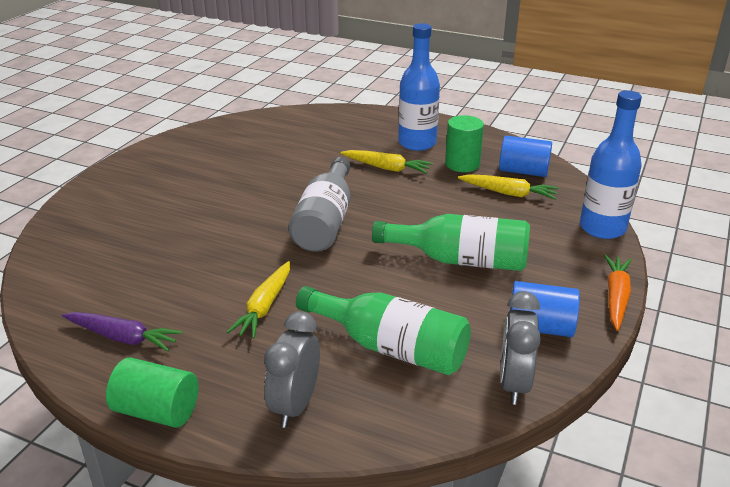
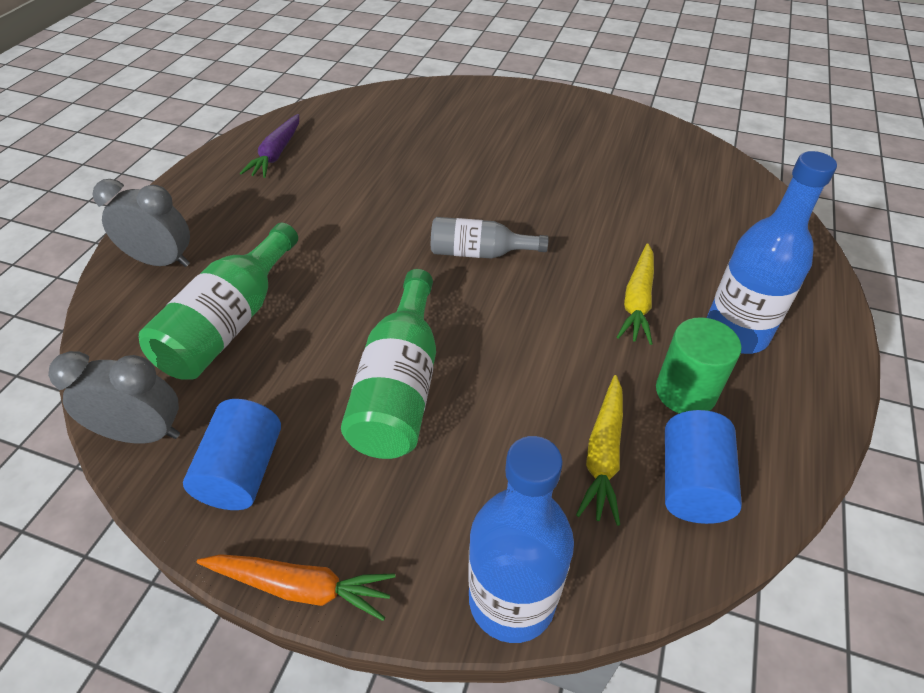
camera: 85 degrees right, 15 degrees up
(157, 411) = (180, 187): green cylinder -> none
(264, 307) = (312, 226): yellow carrot -> none
(325, 221) = (479, 253): grey bottle -> grey bottle, size x0.64

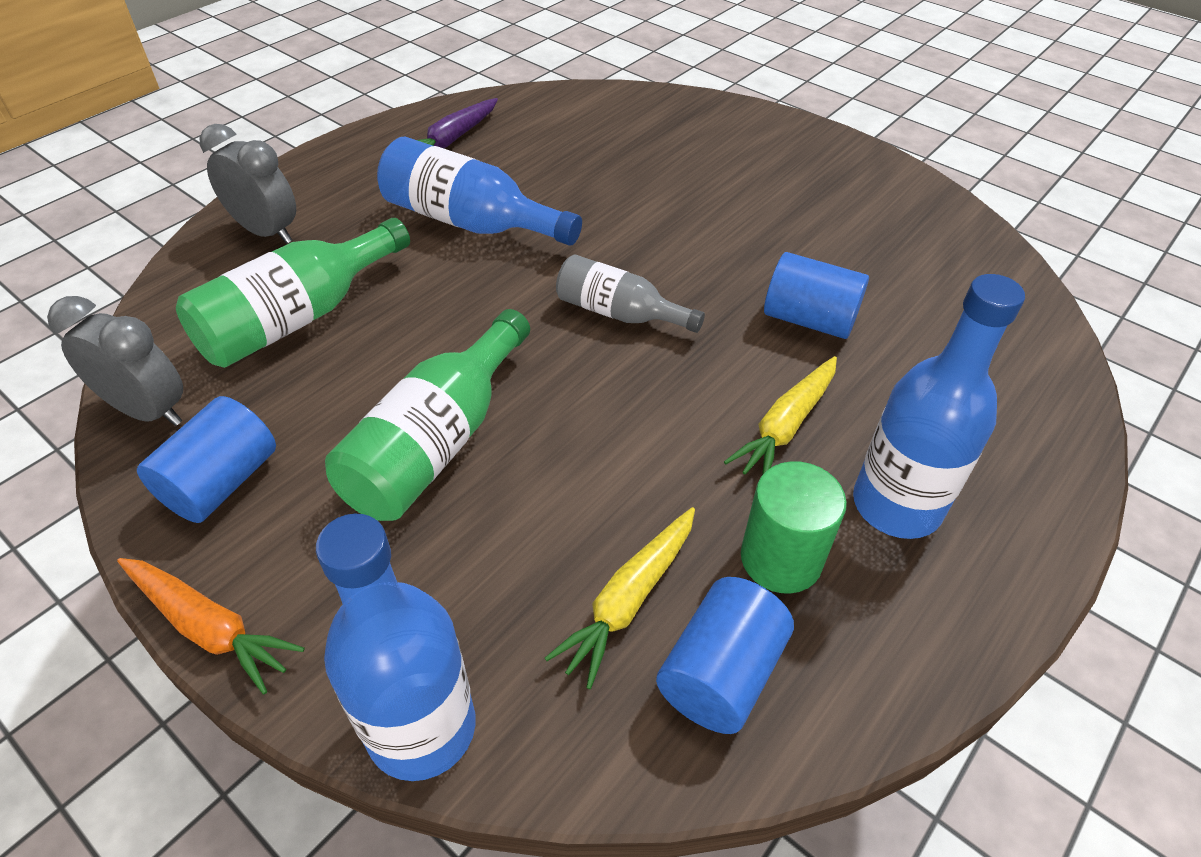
camera: 20 degrees right, 0 degrees up
(328, 213) = (470, 222): none -> blue bottle
(611, 223) = (809, 319): none -> blue cylinder

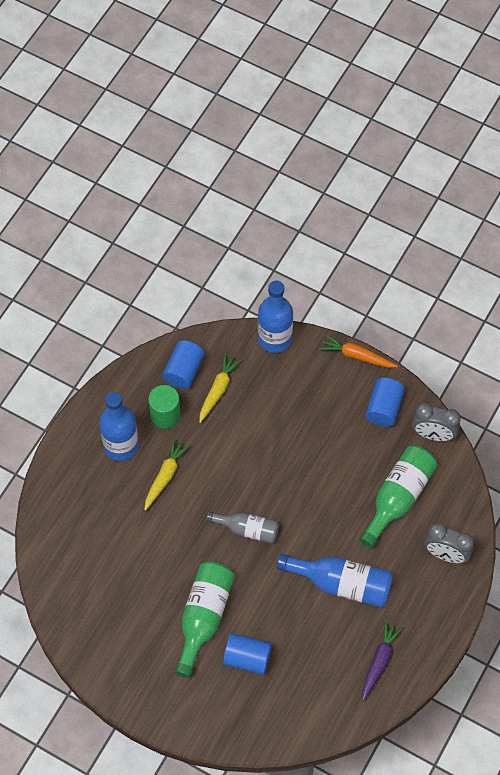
camera: 170 degrees right, 15 degrees up
(437, 442) = (308, 441): green bottle -> green bottle (203, 617)
(809, 319) = (155, 543): blue cylinder -> blue cylinder (247, 658)

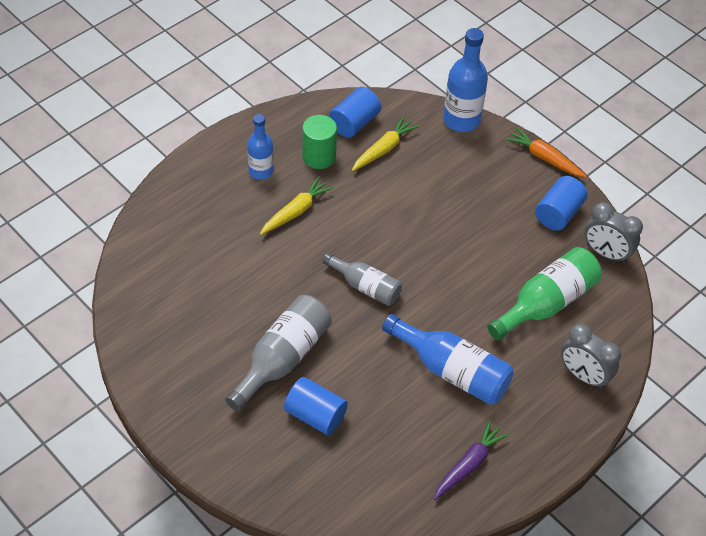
camera: 15 degrees right, 10 degrees down
(121, 446) = (261, 171): blue bottle -> blue bottle, size x0.64
(203, 617) = (282, 359): green bottle -> grey bottle

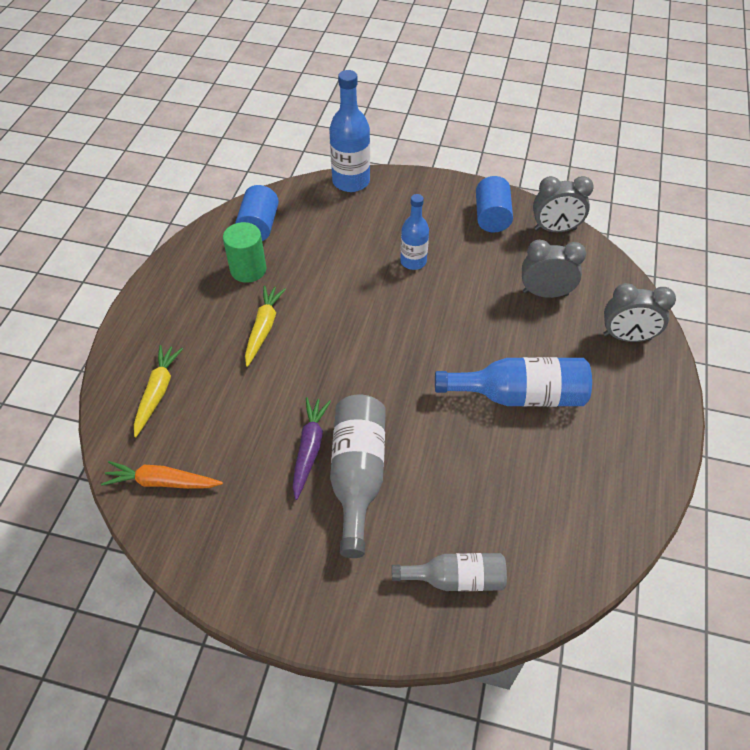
camera: 30 degrees left, 0 degrees up
(261, 171) = (201, 309): blue bottle -> blue bottle (413, 261)
(315, 415) = (433, 513): blue cylinder -> none
(365, 286) = (382, 362): grey bottle -> grey bottle (456, 578)
(383, 149) = (303, 235): yellow carrot -> yellow carrot (158, 392)
(469, 465) = (606, 473): purple carrot -> purple carrot (309, 449)
(544, 158) = (443, 180): orange carrot -> orange carrot (162, 482)
(546, 303) = (545, 293): green bottle -> grey clock

